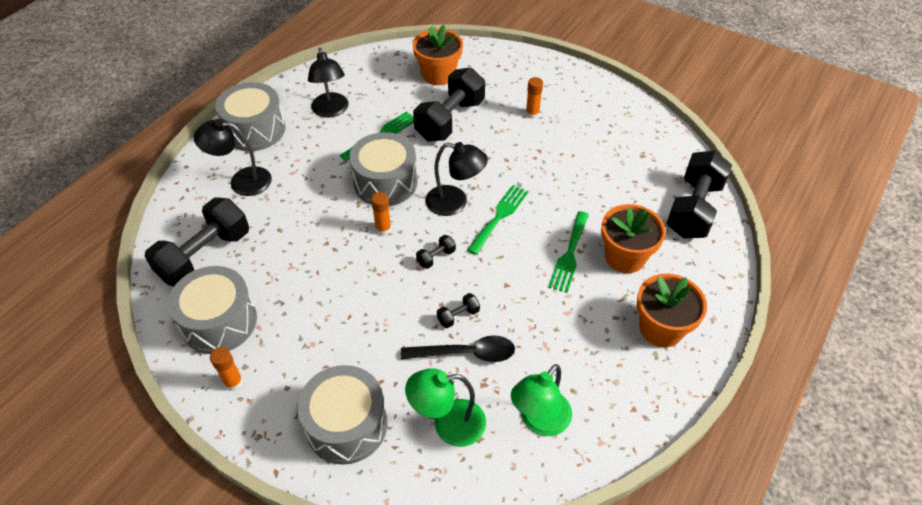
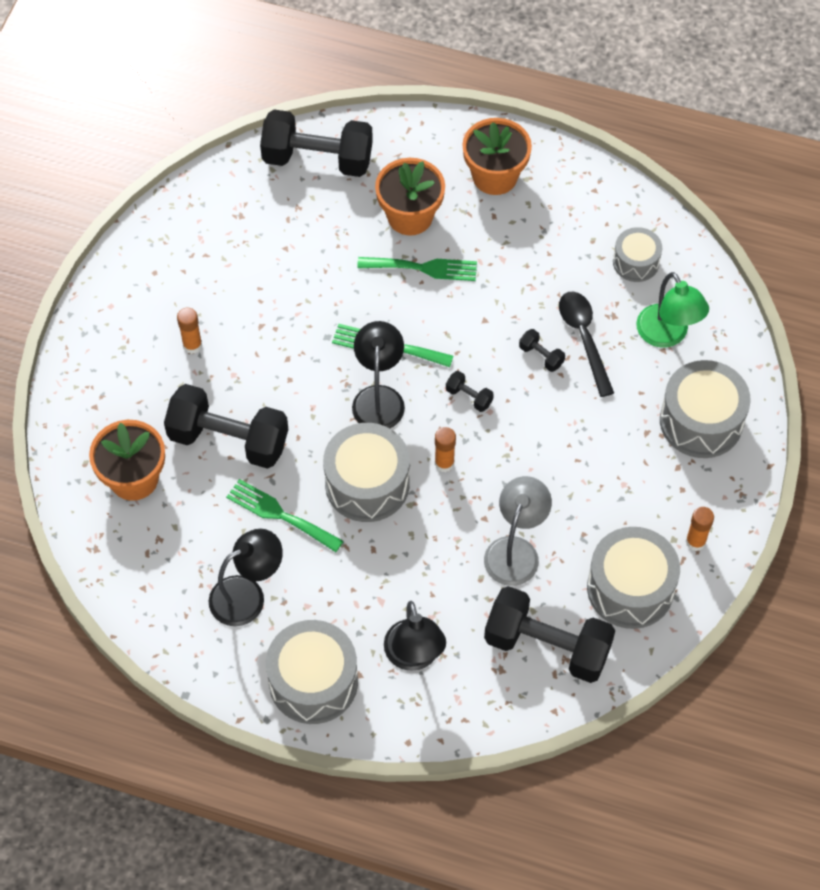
camera: 105 degrees left, 10 degrees up
(290, 255) = (515, 550): none -> grey lamp
(539, 421) = (636, 262): green lamp -> grey drum

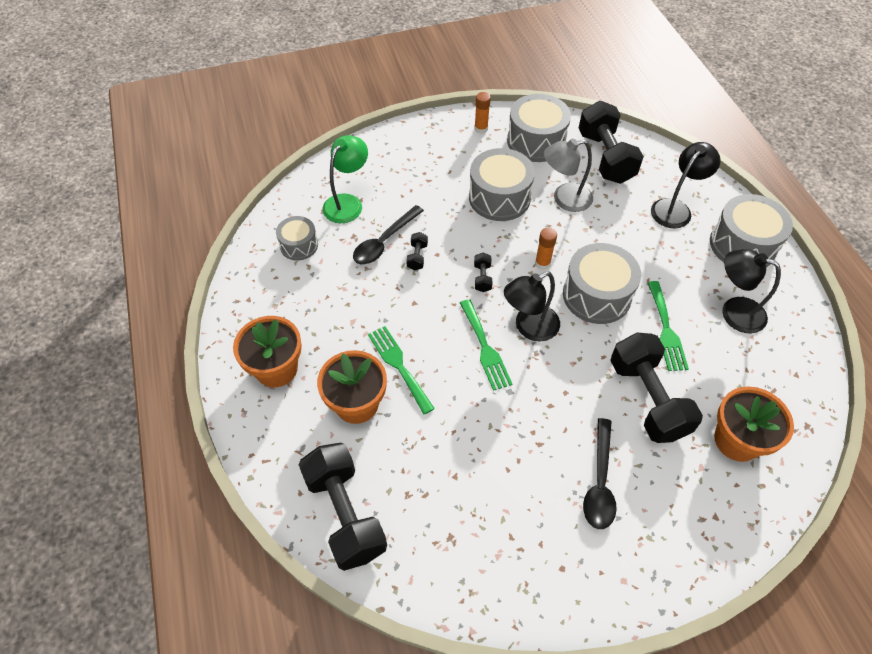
camera: 125 degrees left, 5 degrees down
(192, 345) = (599, 482): orange glue stick -> black spoon
(701, 421) = (399, 160): grey drum -> grey drum (499, 197)

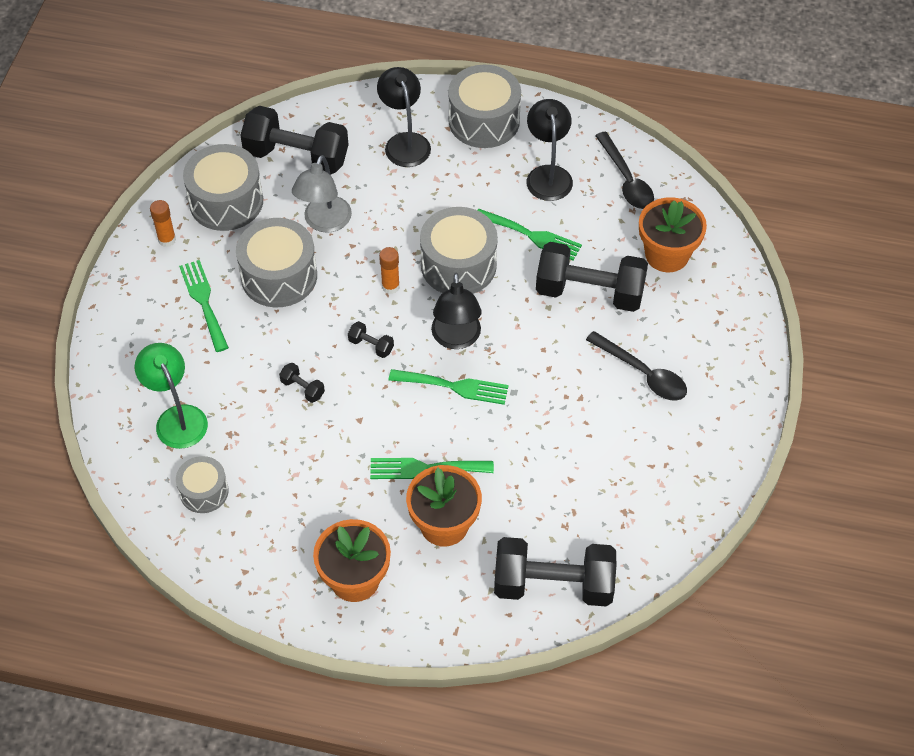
camera: 60 degrees left, 0 degrees up
(384, 242) = (260, 409): black spoon -> black spoon (626, 179)
(447, 170) = (203, 301): none -> green fork
(734, 312) = (548, 175): black lamp -> black lamp turned 120 degrees clockwise

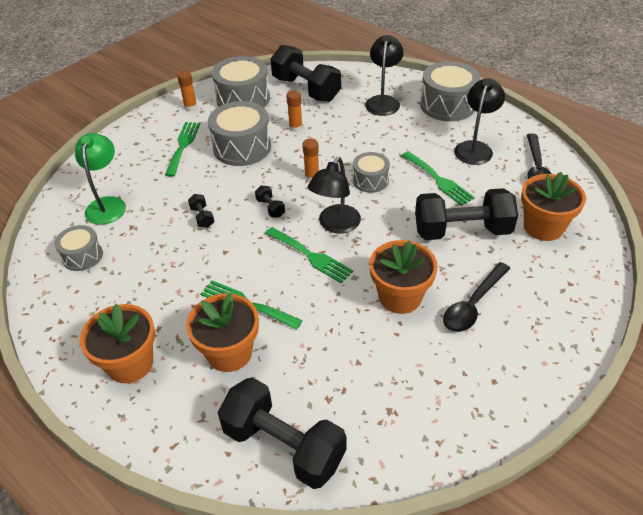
camera: 30 degrees right, 10 degrees down
(324, 222) = (295, 128): grey lamp -> orange glue stick
(458, 265) = (370, 180): grey drum -> grey drum, size x0.58
(570, 394) = (400, 297): none -> orange flower pot
(589, 292) = (462, 231): black dumbbell -> black dumbbell turned 45 degrees counterclockwise
(643, 373) = (473, 304): black spoon -> black spoon turned 60 degrees clockwise

